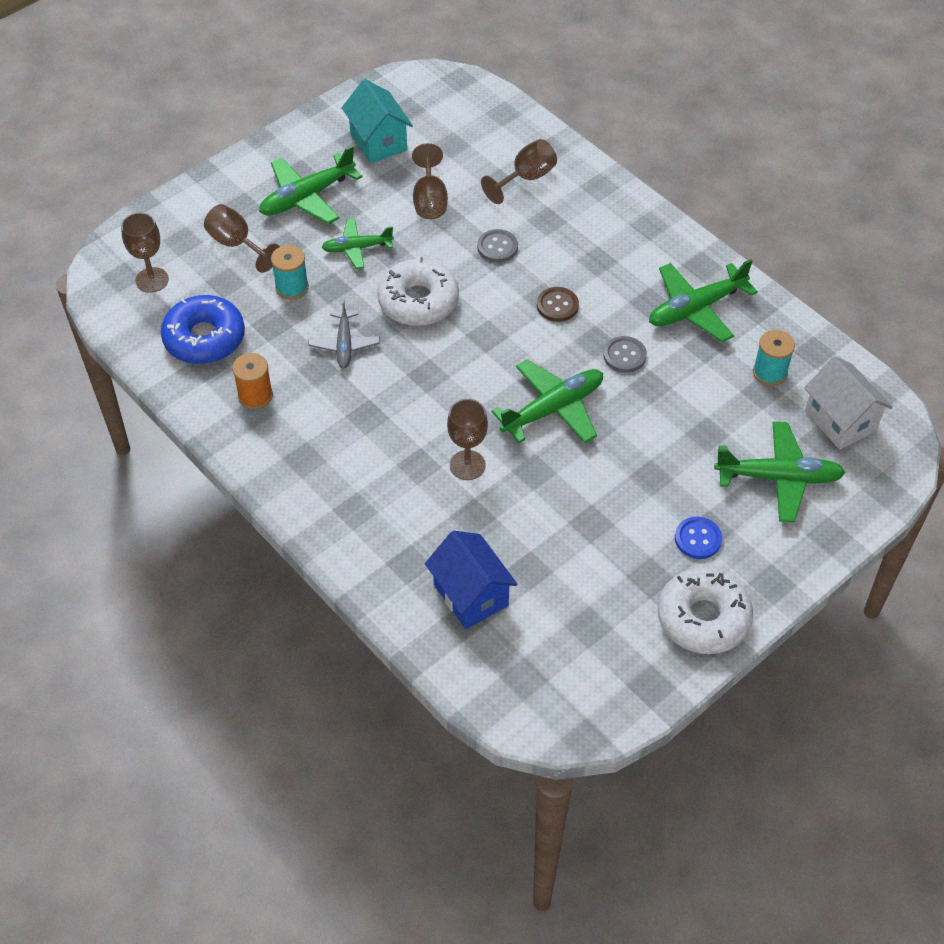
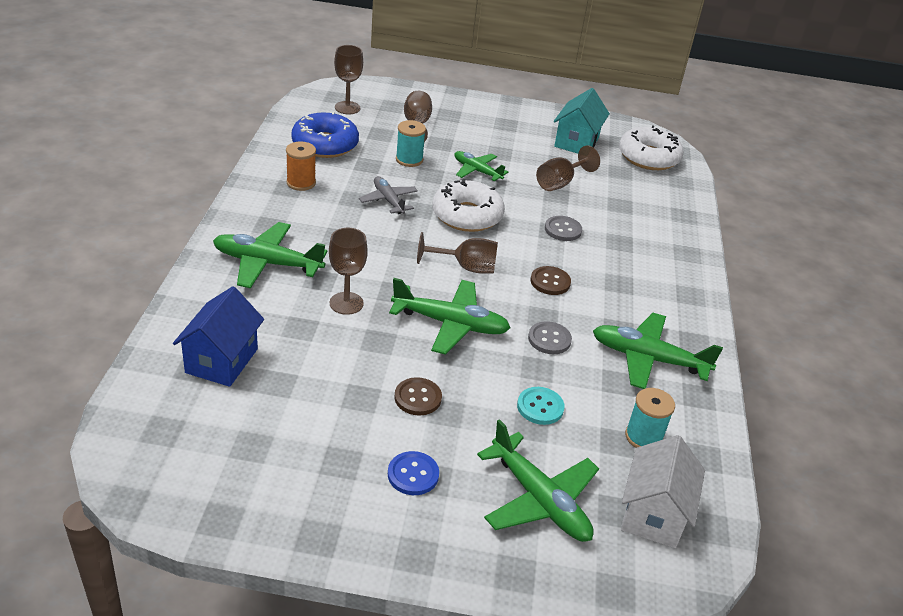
camera: 45 degrees right, 15 degrees down
(307, 197) = (490, 135): green plane -> green plane (267, 263)
(344, 345) = (388, 200): grey plane -> grey plane turned 105 degrees clockwise
(526, 178) = (642, 216): brown goblet -> brown goblet (466, 267)
(621, 486) = (418, 398): none -> brown button
(692, 414) = (540, 407): none -> turquoise button
(703, 618) = (329, 521): white donut -> white donut (648, 157)

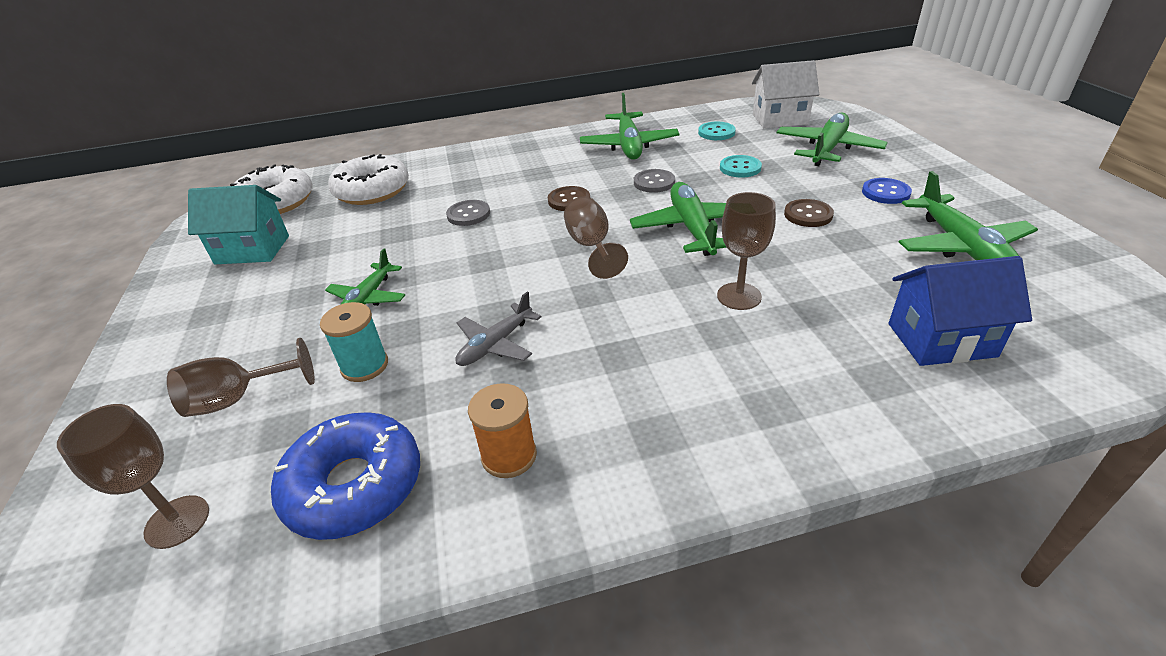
camera: 105 degrees left, 0 degrees up
(267, 263) = (743, 391): green plane -> green plane (961, 247)
(467, 215) = (485, 275): white donut -> white donut (372, 191)
(560, 183) = (366, 237): brown goblet -> none
(643, 437) = (716, 132): turquoise spool -> turquoise button

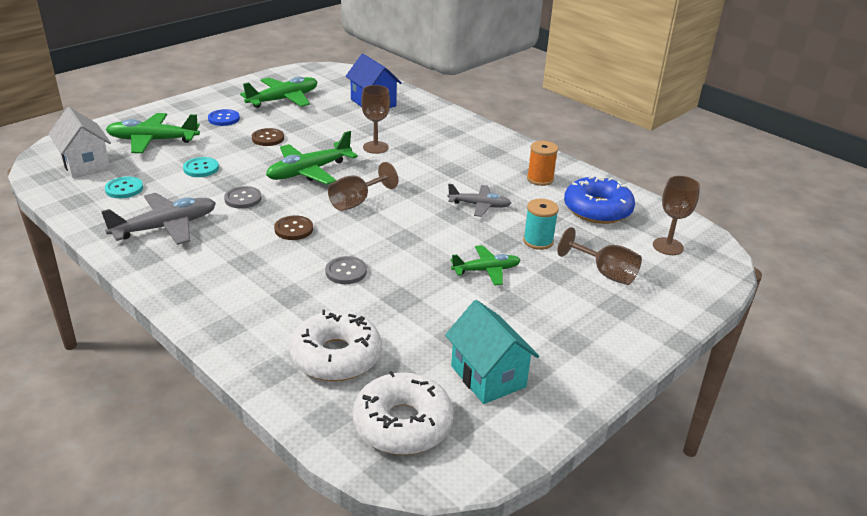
camera: 125 degrees left, 5 degrees down
(629, 145) = (166, 227): green plane -> grey plane

